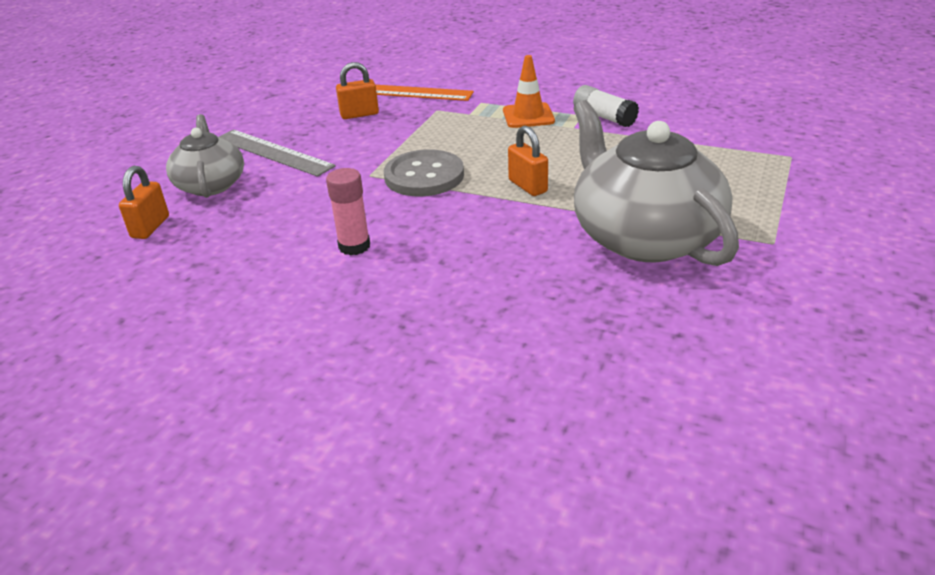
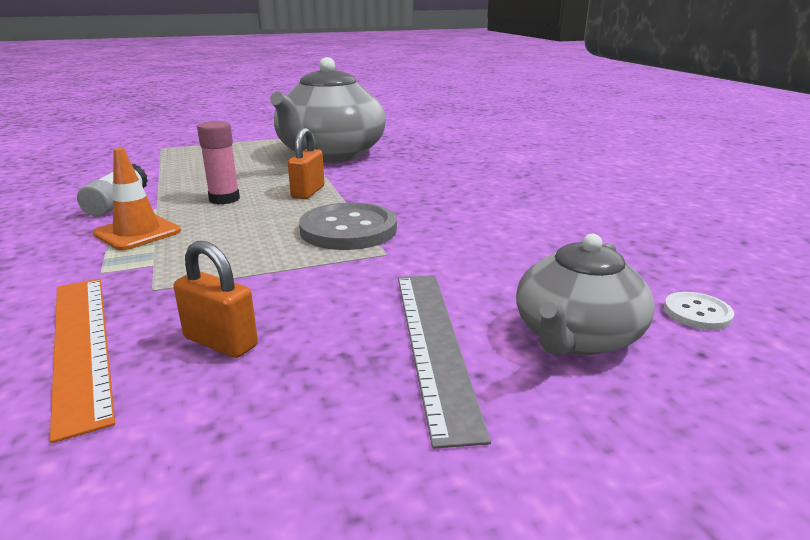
camera: 135 degrees left, 10 degrees down
(150, 227) = (697, 313): orange padlock -> white button
(354, 246) = (496, 211): pink glue stick -> pink glue stick (224, 199)

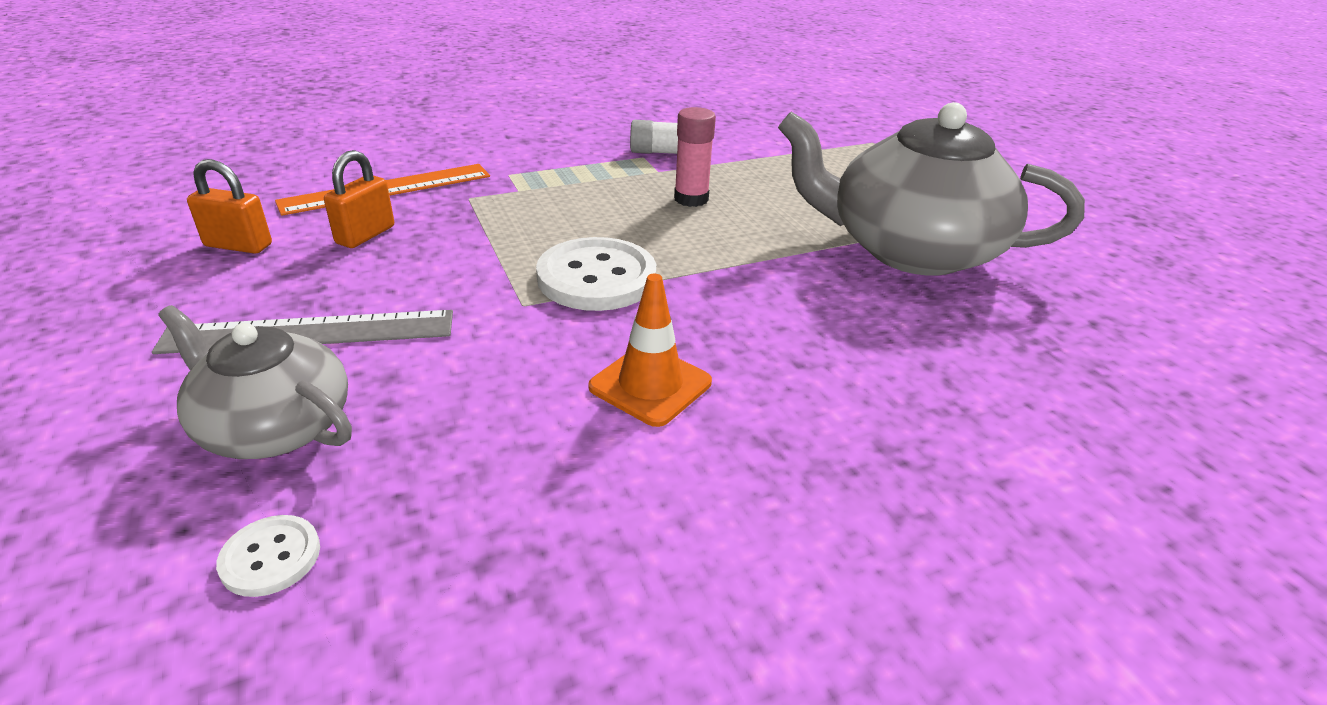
camera: 85 degrees right, 10 degrees up
(137, 233) = (591, 173): orange traffic cone -> orange traffic cone (650, 385)
(308, 192) = (727, 244): orange padlock -> orange padlock (238, 245)
(348, 230) = (596, 278): grey button -> white button

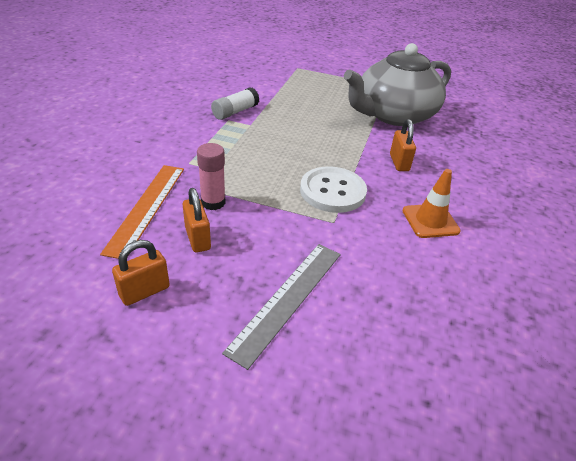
camera: 50 degrees left, 5 degrees up
(270, 557) = (469, 377): white button -> none
(274, 426) = (368, 343): grey teapot -> none
(691, 199) = (290, 132): pink glue stick -> pink glue stick (213, 202)
(772, 302) = (399, 163): none -> orange padlock

